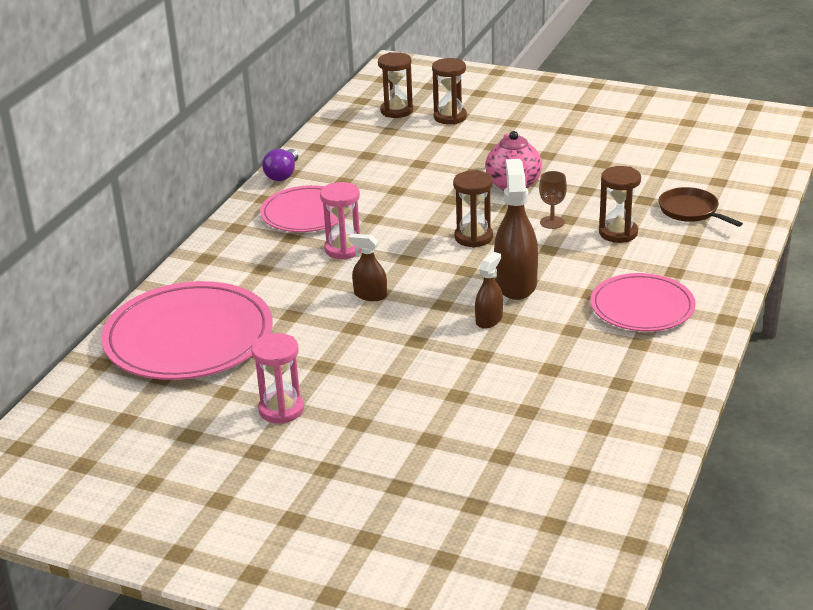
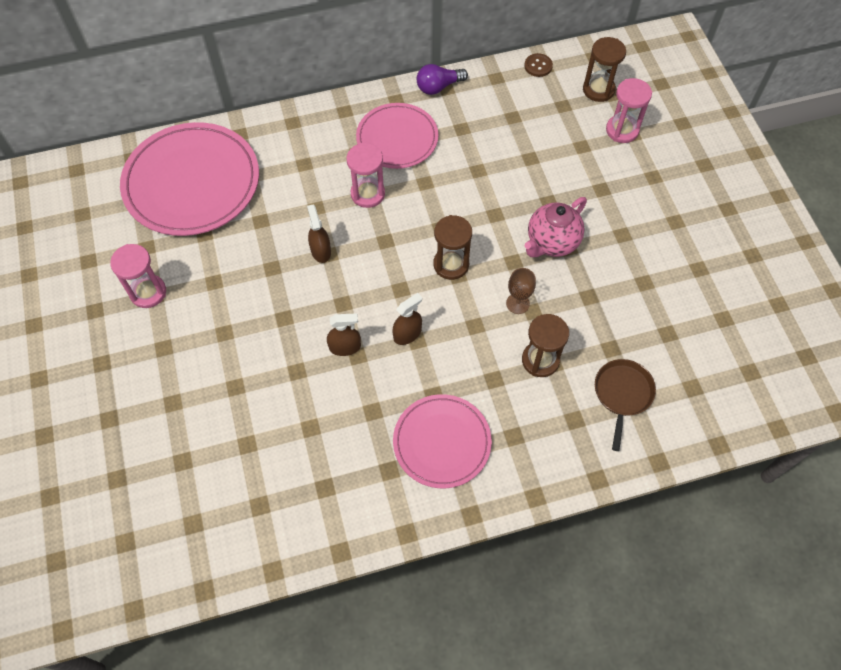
camera: 50 degrees right, 30 degrees up
(333, 125) = (538, 66): none -> brown button
(450, 117) = (622, 130): brown hourglass -> pink hourglass
(515, 284) = (407, 334): brown spray bottle -> brown spray bottle, size x0.54

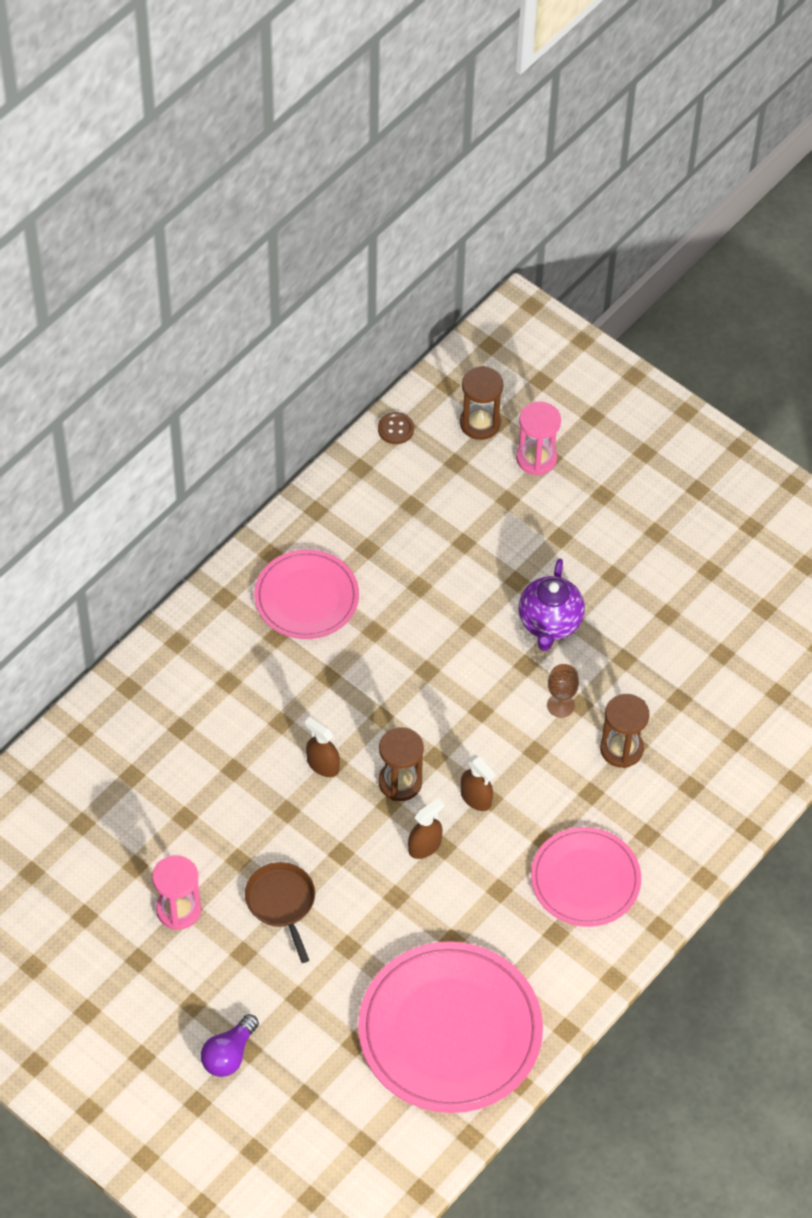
camera: 35 degrees left, 5 degrees down
(192, 183) = (123, 770): pink plate -> pink plate (450, 1031)
(367, 194) = (323, 676): pink hourglass -> none
(407, 334) = (476, 797): brown spray bottle -> brown spray bottle turned 120 degrees clockwise
(438, 87) = (305, 513): purple light bulb -> purple light bulb (229, 1054)
(451, 264) = (466, 703): brown hourglass -> brown hourglass (400, 782)
(551, 242) = (549, 623): pink teapot -> purple teapot
(622, 394) = (718, 737): brown pan -> brown pan (281, 902)

